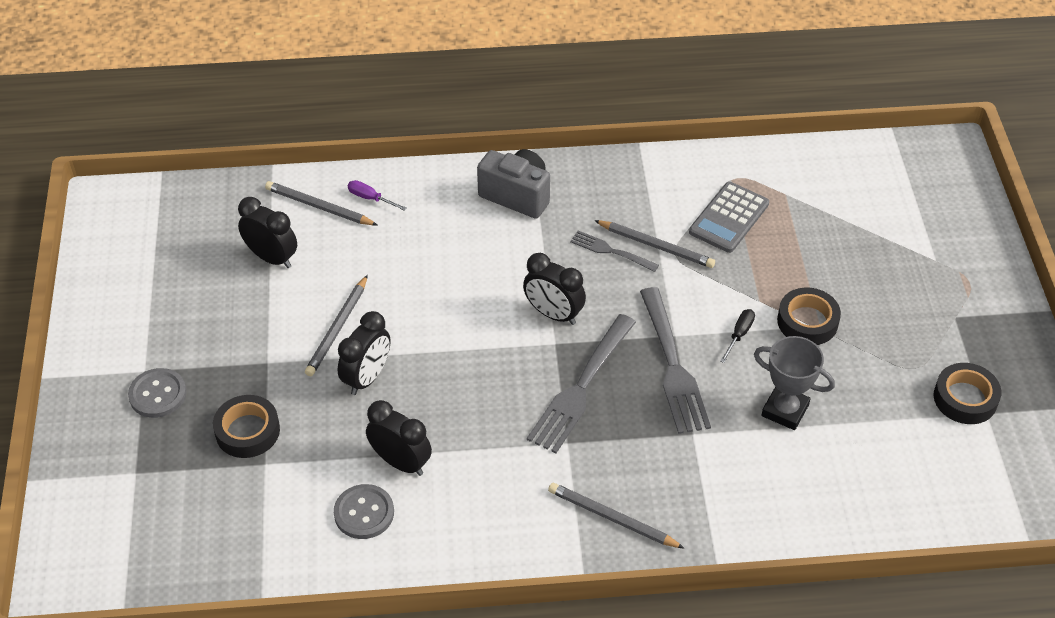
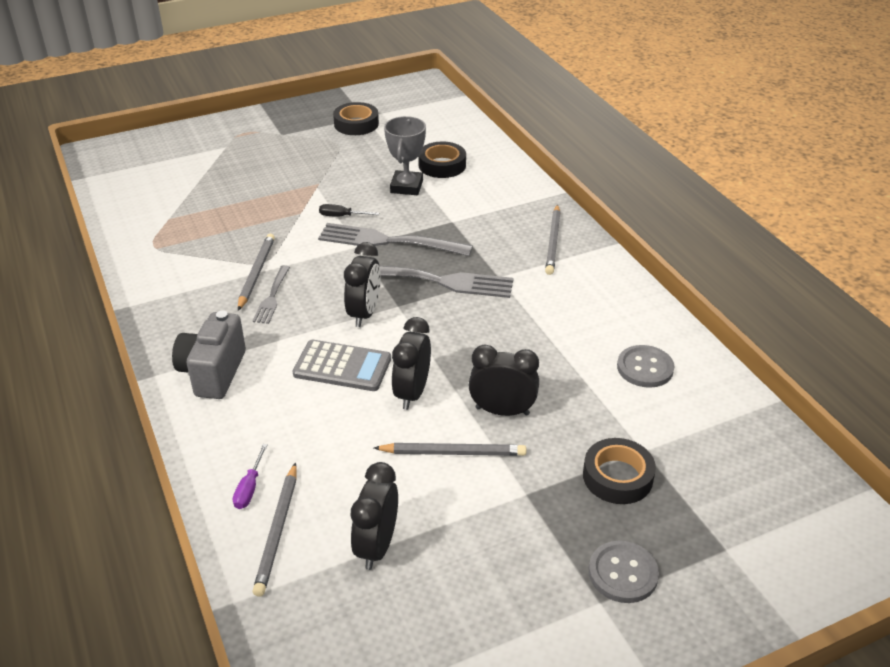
camera: 110 degrees left, 10 degrees down
(401, 462) = (580, 361): black clock -> black clock (412, 393)
(672, 365) = (389, 241): grey fork -> grey fork turned 135 degrees counterclockwise
(729, 218) = (208, 241): grey calculator -> grey calculator (342, 366)
(807, 321) = (313, 189): black tape -> black tape (442, 165)

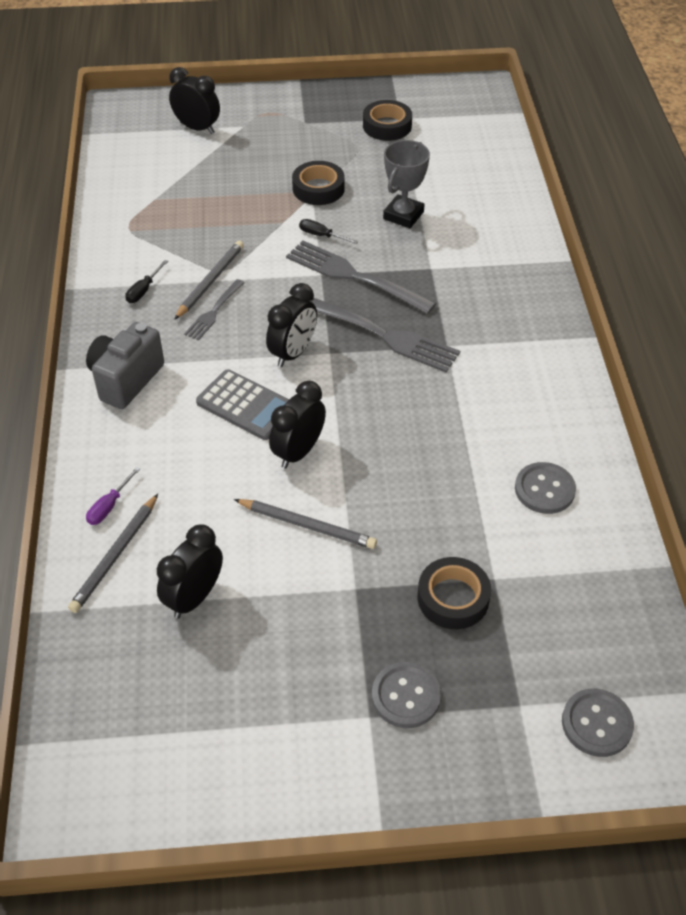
camera: 20 degrees right, 10 degrees up
(194, 294) = (144, 290): none -> black screwdriver
(442, 165) = (453, 197): black tape -> black tape (318, 188)
(502, 411) = (375, 496): black clock -> black clock (197, 128)
(553, 241) = (525, 318): grey pencil -> none
(798, 544) = (596, 724): none -> grey button

